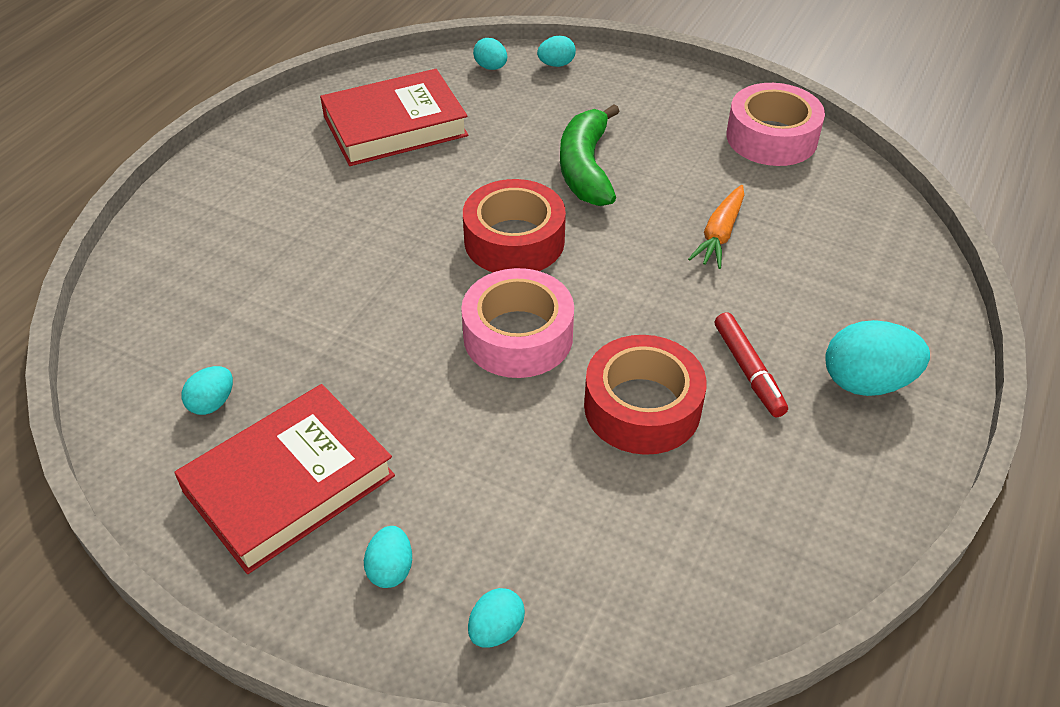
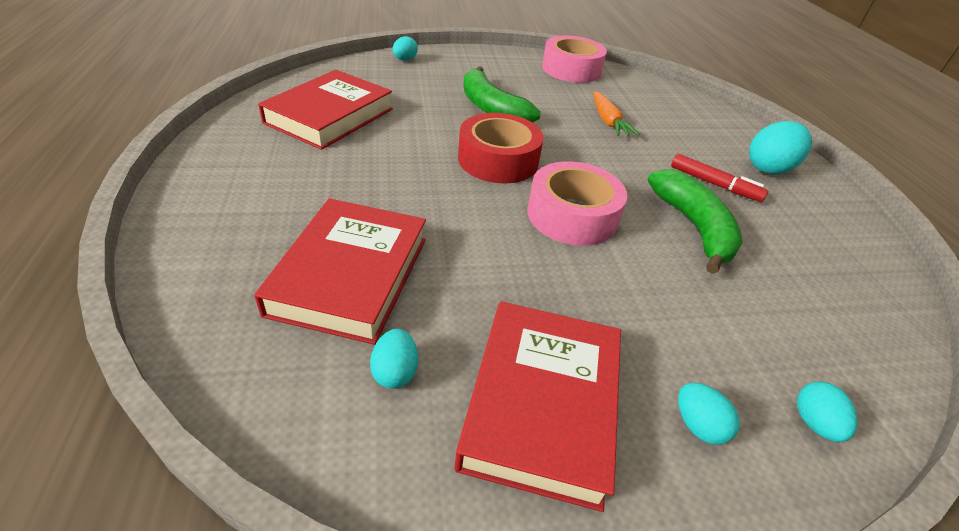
camera: 40 degrees left, 5 degrees down
(255, 308) = (350, 275): none -> red book
(491, 67) = (362, 69): turquoise egg -> none
(642, 407) = (693, 227): red tape -> green banana

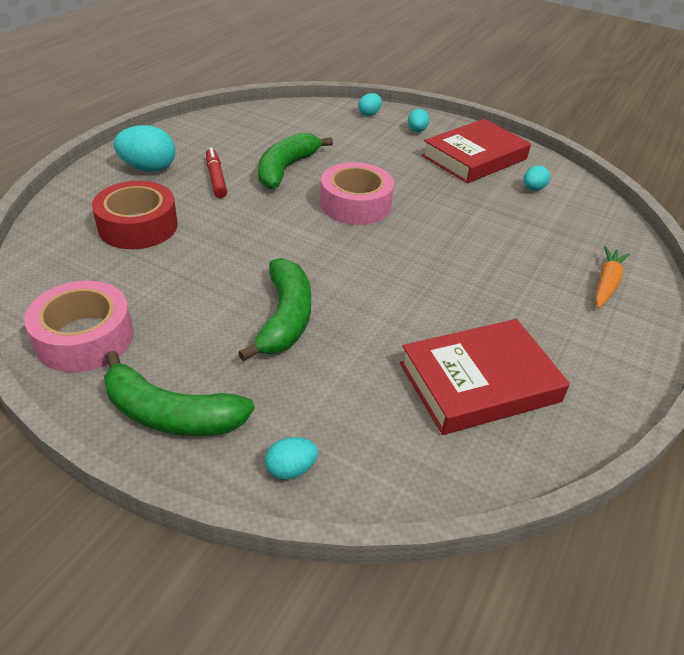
camera: 140 degrees left, 0 degrees up
(350, 275) = (534, 232): red book -> none
(483, 60) = (171, 414): none -> green banana
(498, 160) = (355, 261): red tape -> red tape (138, 226)
(608, 121) = (190, 253): orange carrot -> orange carrot (606, 283)

